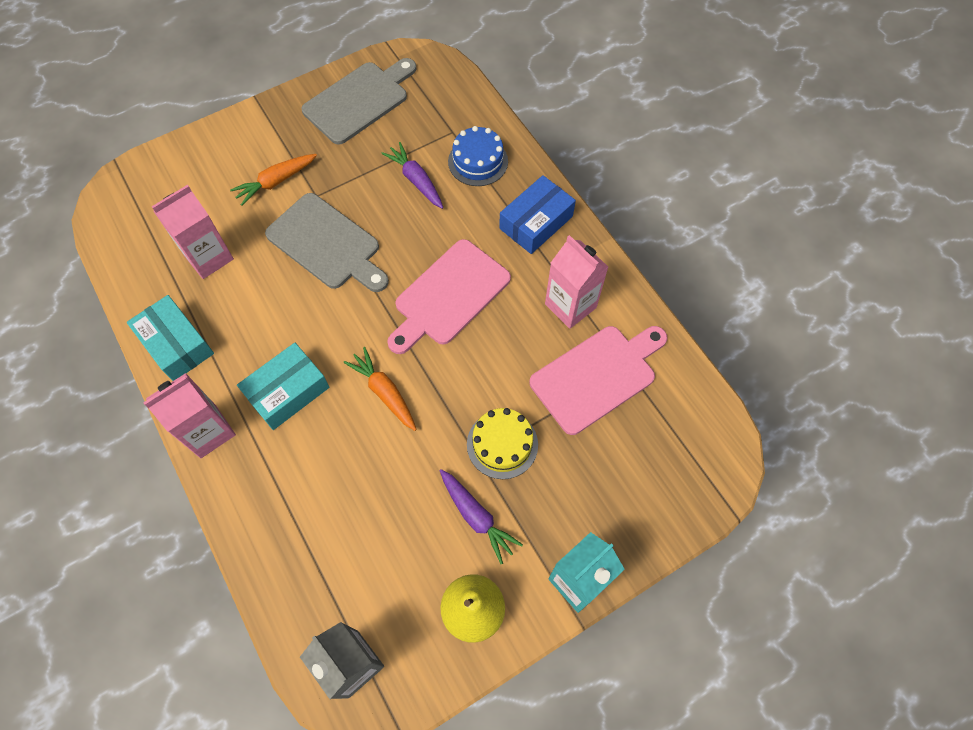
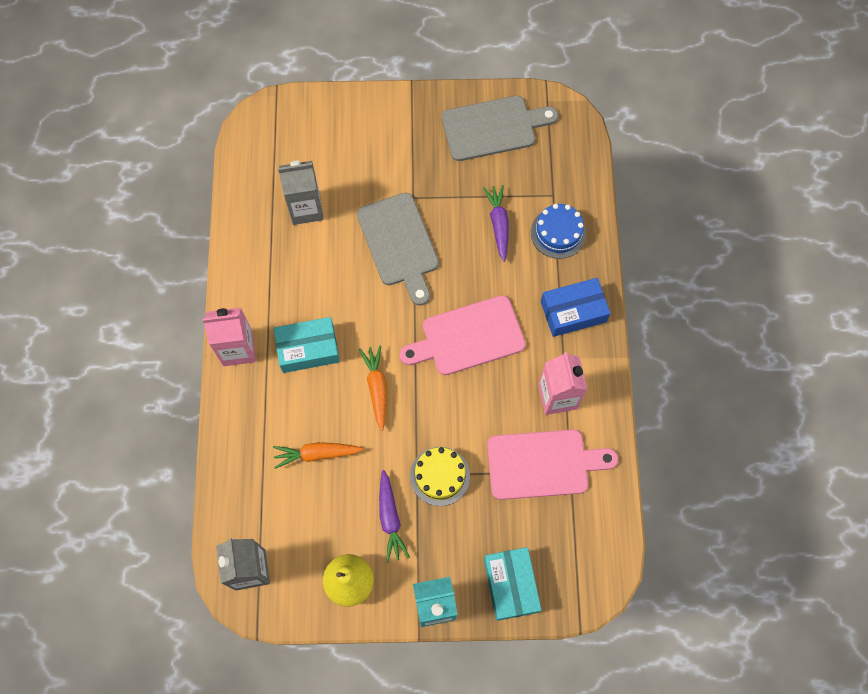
camera: 30 degrees right, 5 degrees up
(176, 344) = (248, 268): turquoise box -> turquoise box (511, 585)
(209, 257) = (306, 209): pink carton -> grey carton
(276, 182) = (389, 169): orange carrot -> orange carrot (317, 454)

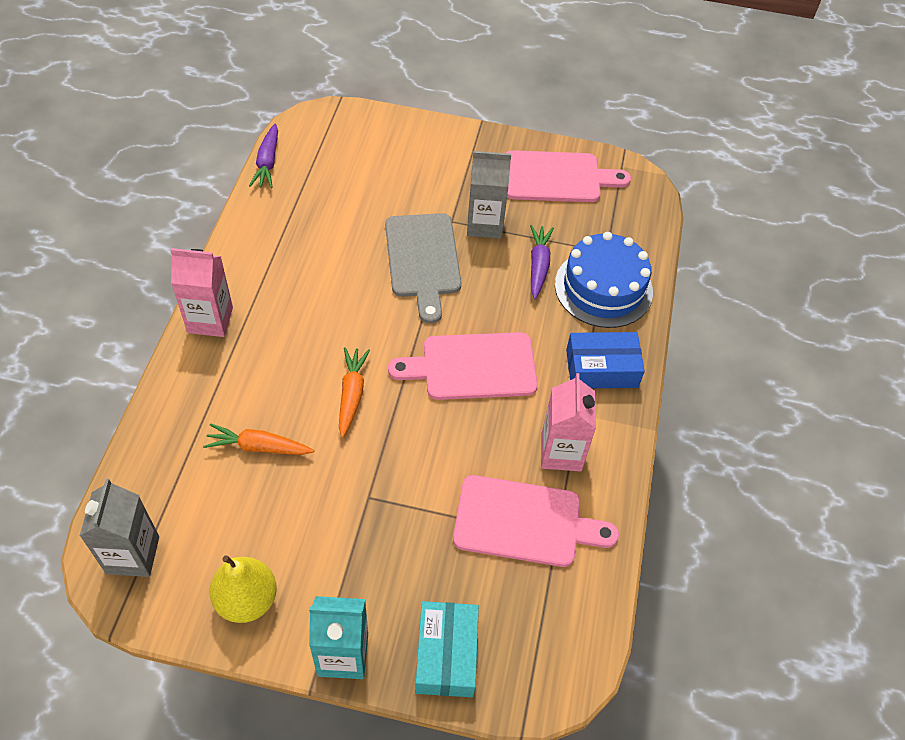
camera: 10 degrees right, 15 degrees down
(306, 209) = (333, 207): grey carton -> grey carton (485, 224)
(308, 349) = (287, 337): turquoise box -> none
(390, 518) = (321, 538): purple carrot -> purple carrot (267, 162)
(440, 476) = (395, 505): yellow cake -> none
(493, 127) = (557, 177): grey cutting board -> pink cutting board
(558, 233) = (603, 288): blue cake -> blue cake, size x1.54

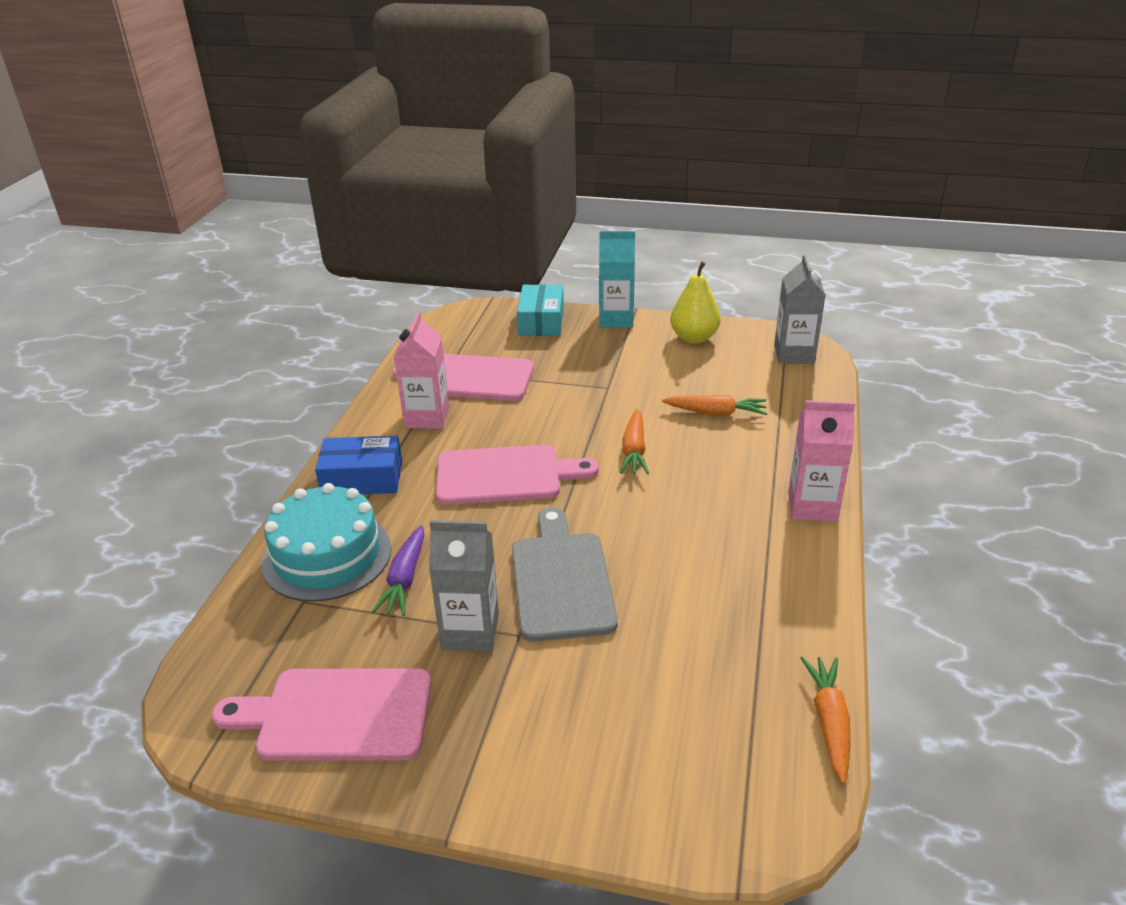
camera: 175 degrees left, 20 degrees down
(267, 162) = (829, 723): purple carrot -> orange carrot
(603, 288) = (327, 556): blue cake -> turquoise cake

